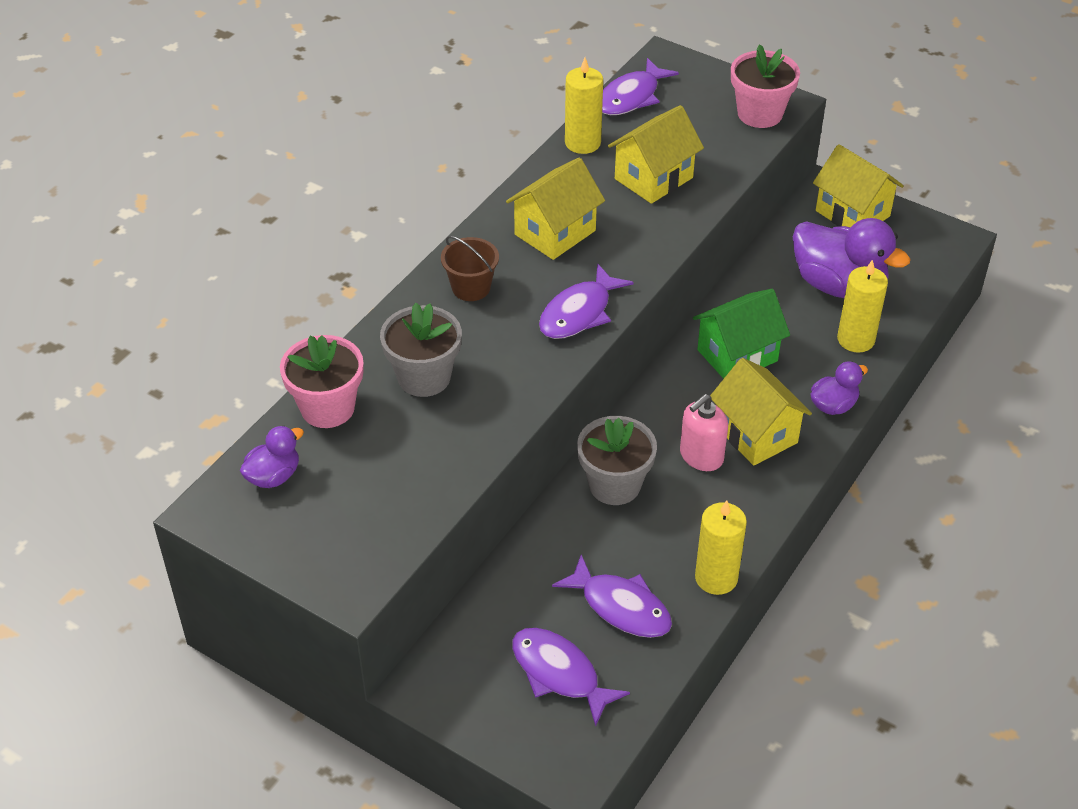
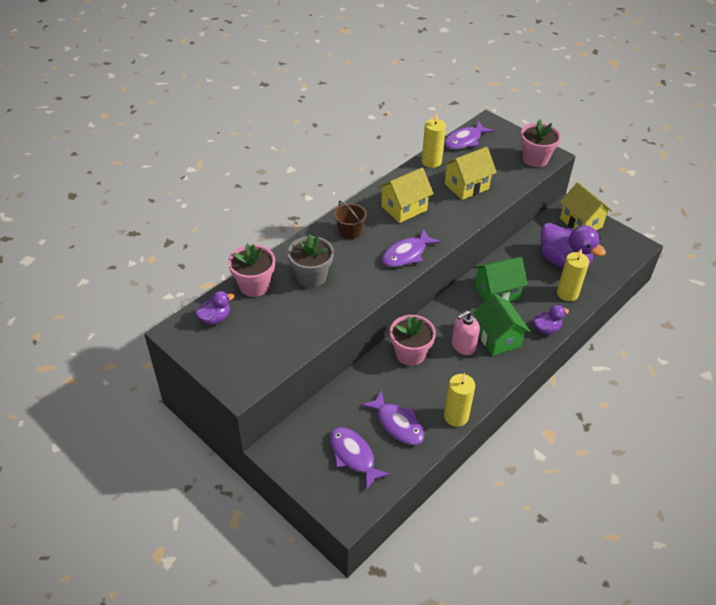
camera: 10 degrees right, 0 degrees up
(614, 485) = (410, 354): grey flower pot -> pink flower pot
(756, 434) = (497, 338): yellow house -> green house

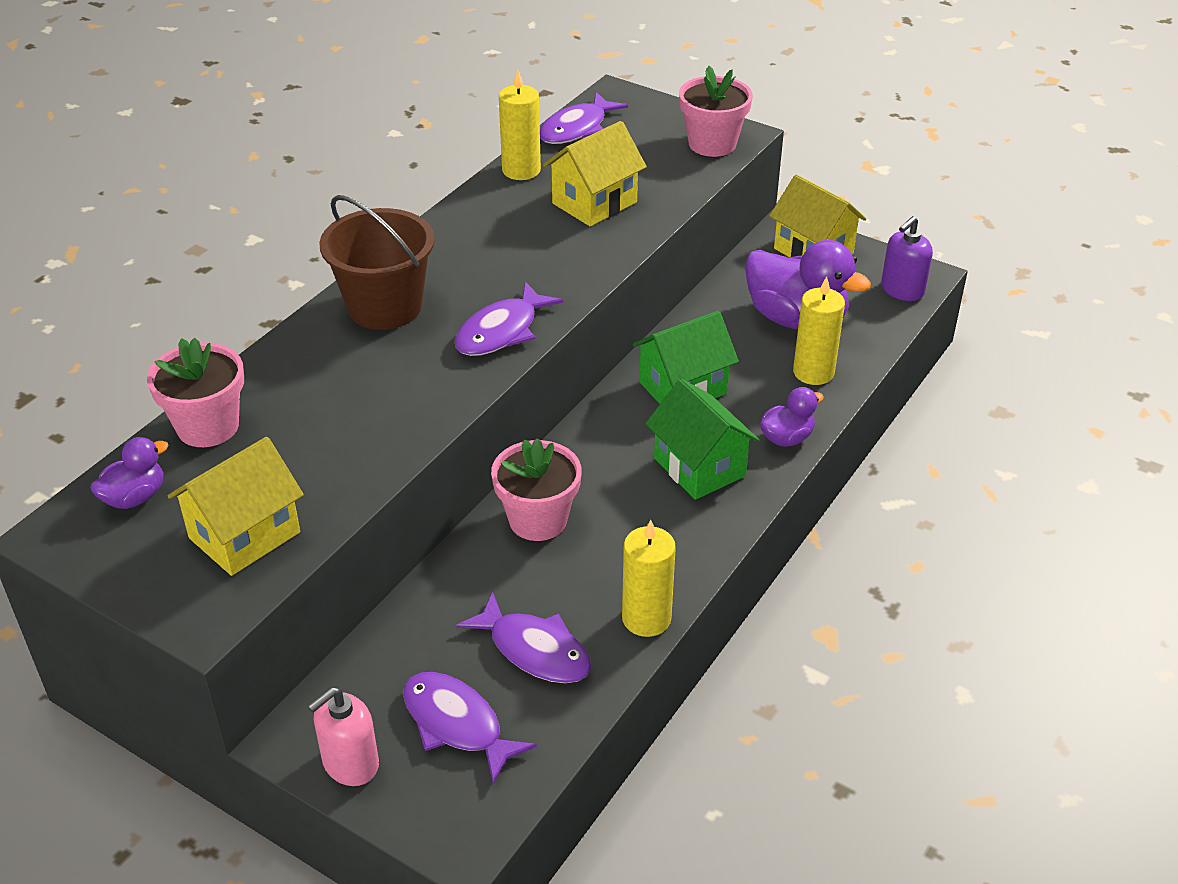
camera: 10 degrees left, 5 degrees down
(311, 277) = (321, 395): grey flower pot -> none
(350, 231) = (385, 307): brown bucket -> brown bucket, size x1.74
(404, 208) = (483, 254): yellow house -> yellow house (244, 535)
(463, 346) = (637, 490): pink soap dispenser -> pink soap dispenser (350, 763)
(624, 252) = (902, 290): none -> purple soap dispenser

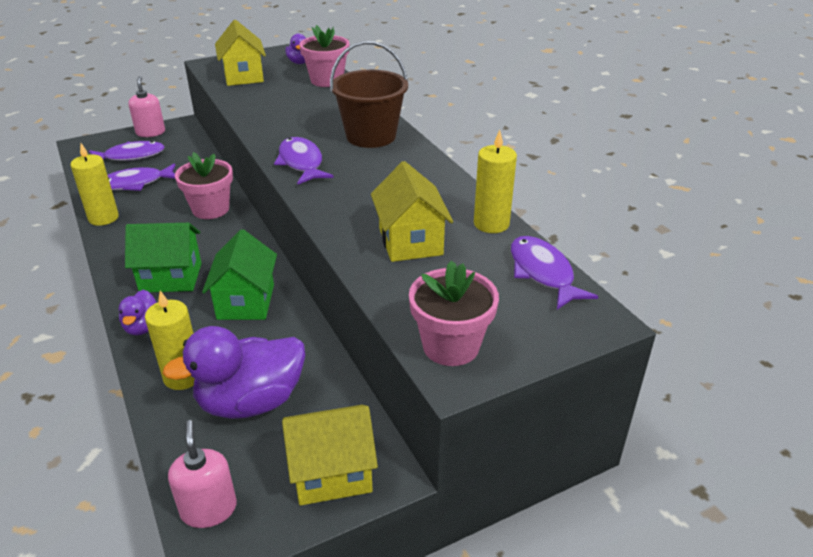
camera: 120 degrees right, 5 degrees down
(902, 290) = (209, 509): purple soap dispenser -> pink soap dispenser

